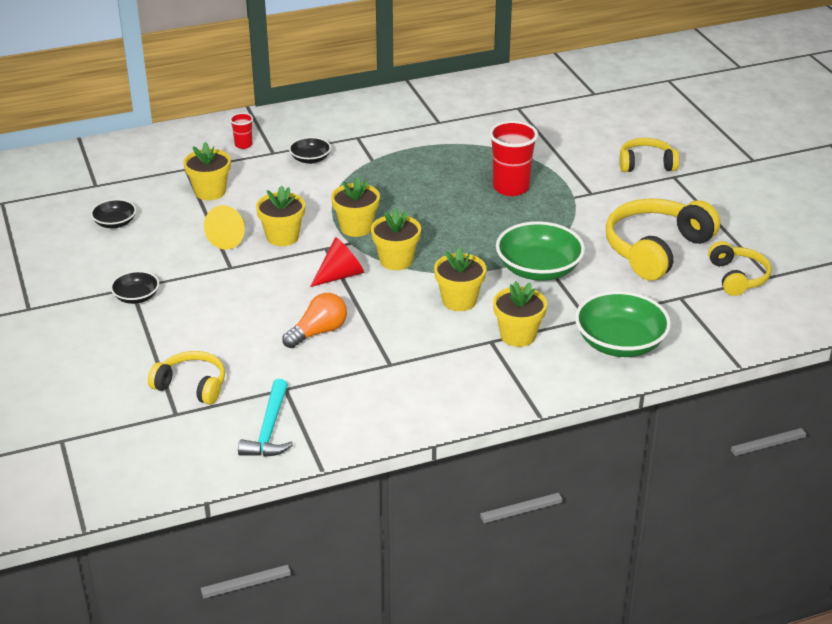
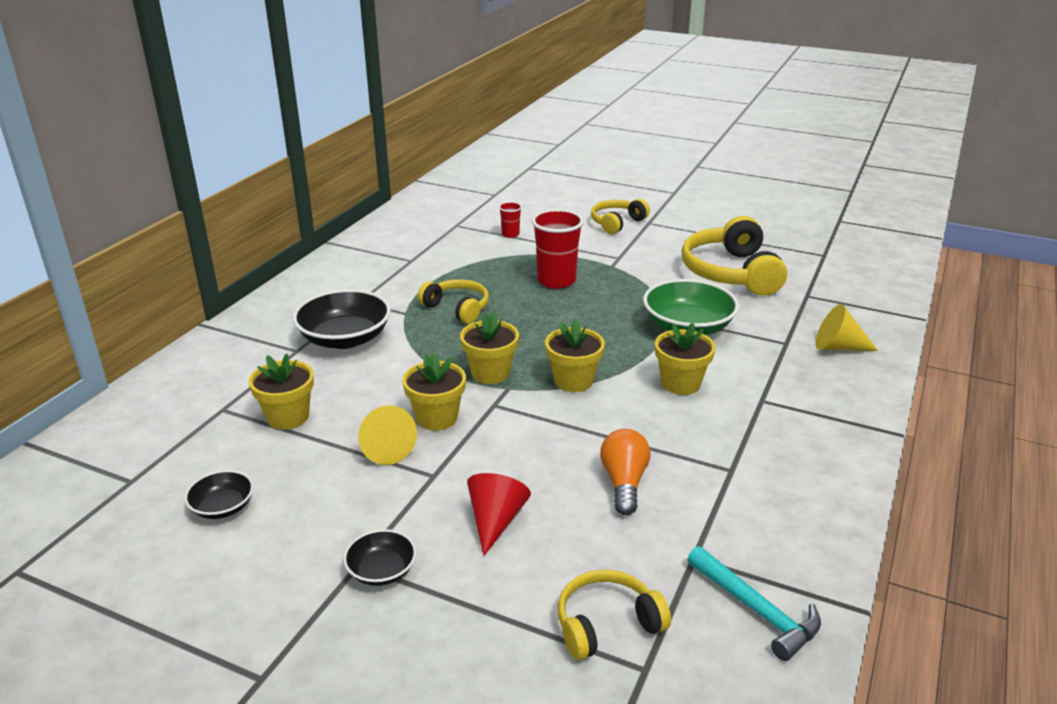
camera: 45 degrees left, 5 degrees down
(243, 145) = (253, 358): red cup -> red cup (510, 234)
(310, 159) = (345, 339): black bowl -> black bowl, size x1.88
(340, 275) = (550, 420): red cone -> red cone (495, 521)
(518, 335) = (770, 384): yellow flower pot -> none
(620, 343) = (838, 347): green bowl -> yellow cone
(738, 277) = (810, 265): yellow headphones -> yellow headphones (457, 308)

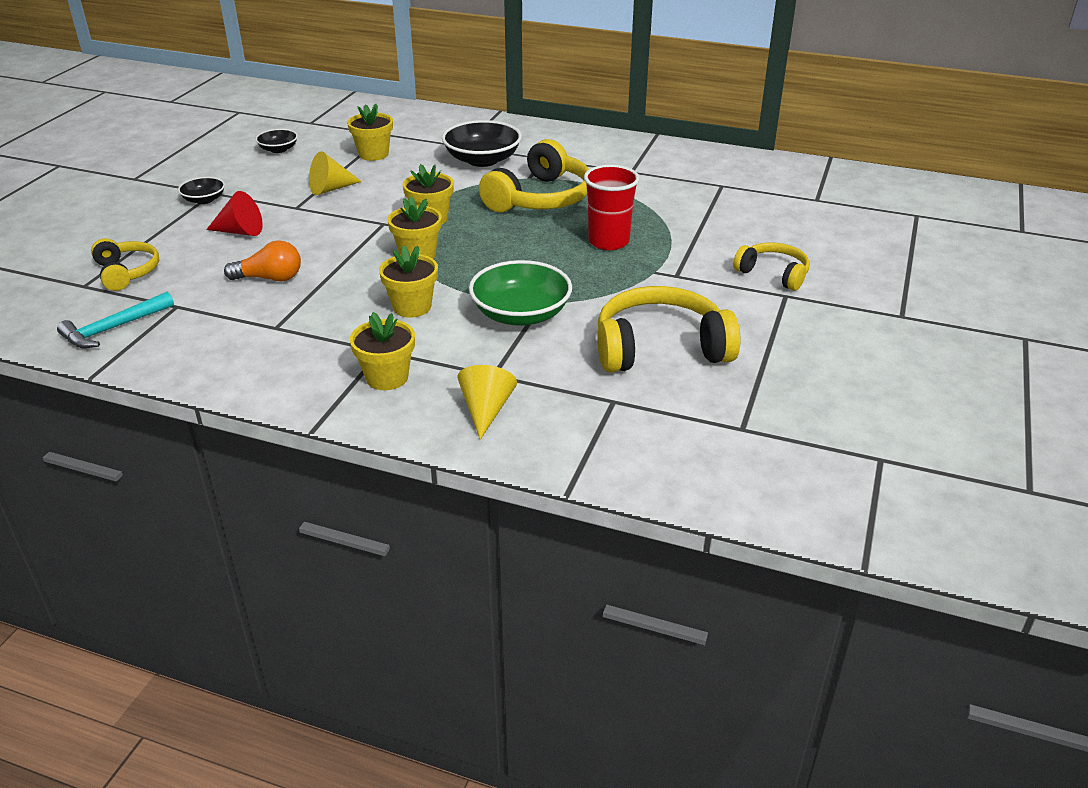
camera: 85 degrees right, 5 degrees up
(436, 418) = (367, 203): yellow flower pot -> yellow flower pot (387, 377)
(457, 308) = (540, 198): yellow headphones -> yellow headphones, size x1.73
(510, 234) = (711, 213): red cup -> none

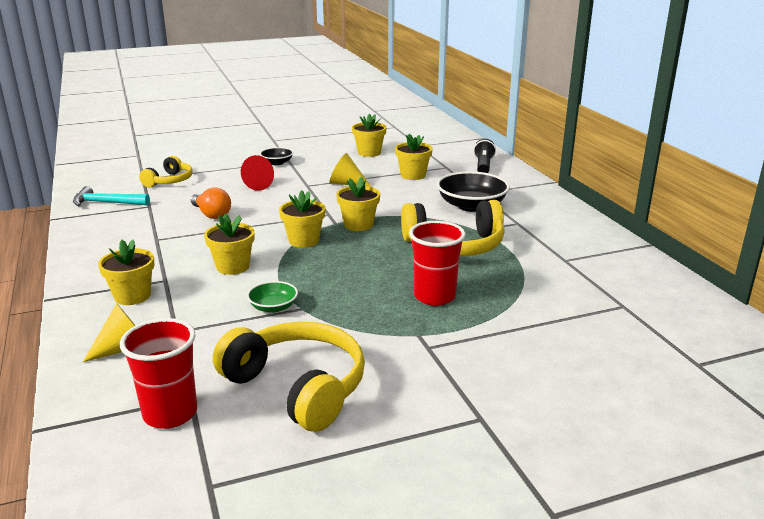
camera: 50 degrees right, 10 degrees down
(278, 149) = (369, 153): black bowl -> yellow flower pot
(414, 119) = (483, 166): none -> black flashlight
(521, 314) = (273, 307): green bowl -> green bowl, size x0.53
(626, 417) = (170, 414): none -> red cup
(773, 274) = (510, 396): yellow headphones -> none

